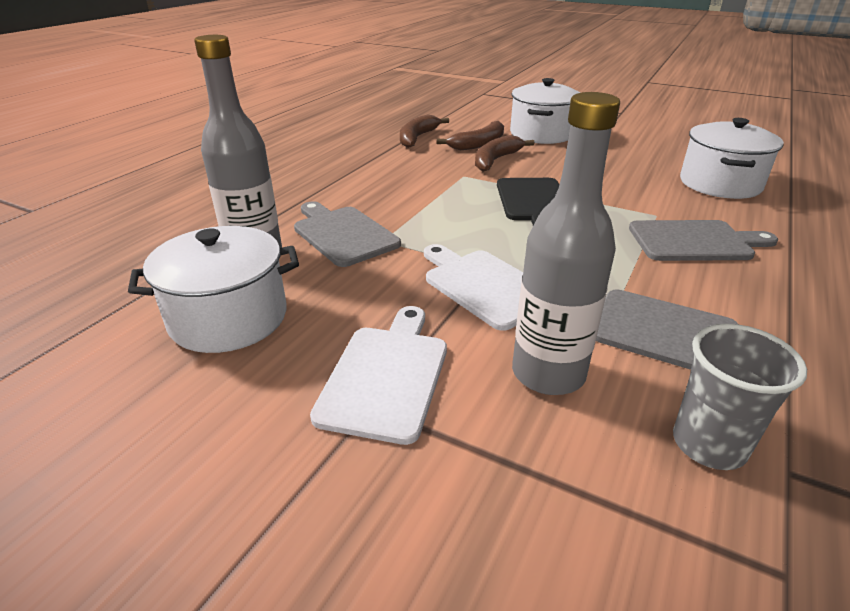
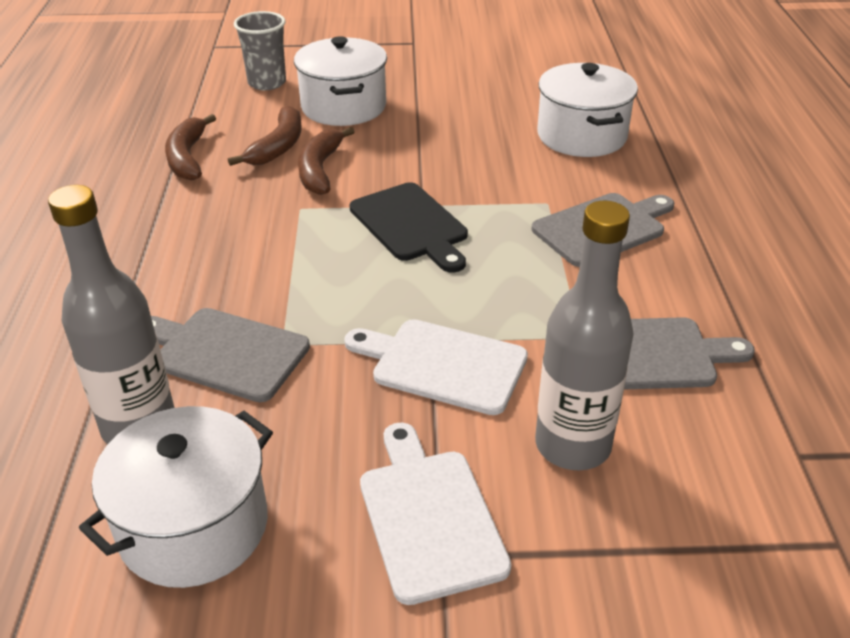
camera: 30 degrees left, 5 degrees up
(709, 444) = (735, 458): grey cup -> grey cup (267, 83)

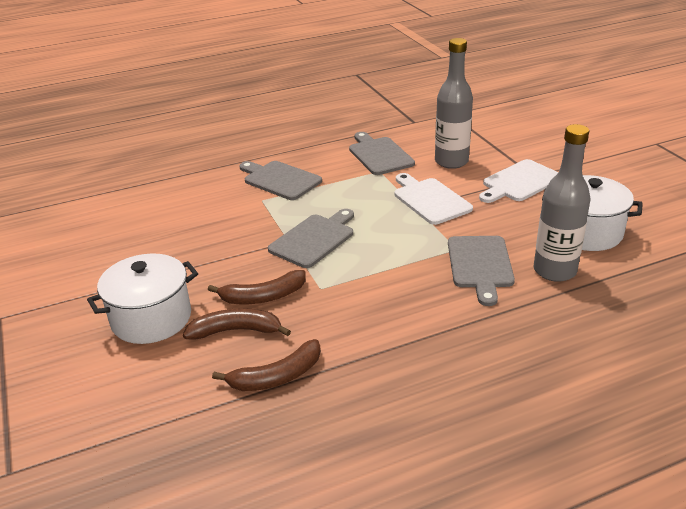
camera: 110 degrees left, 5 degrees down
(267, 83) = (109, 385): grey cup -> none
(411, 225) = (314, 239): black cutting board -> grey cutting board
(443, 365) = (430, 200): white cutting board -> white cutting board turned 150 degrees clockwise
(581, 136) = (169, 203): white pot -> none

